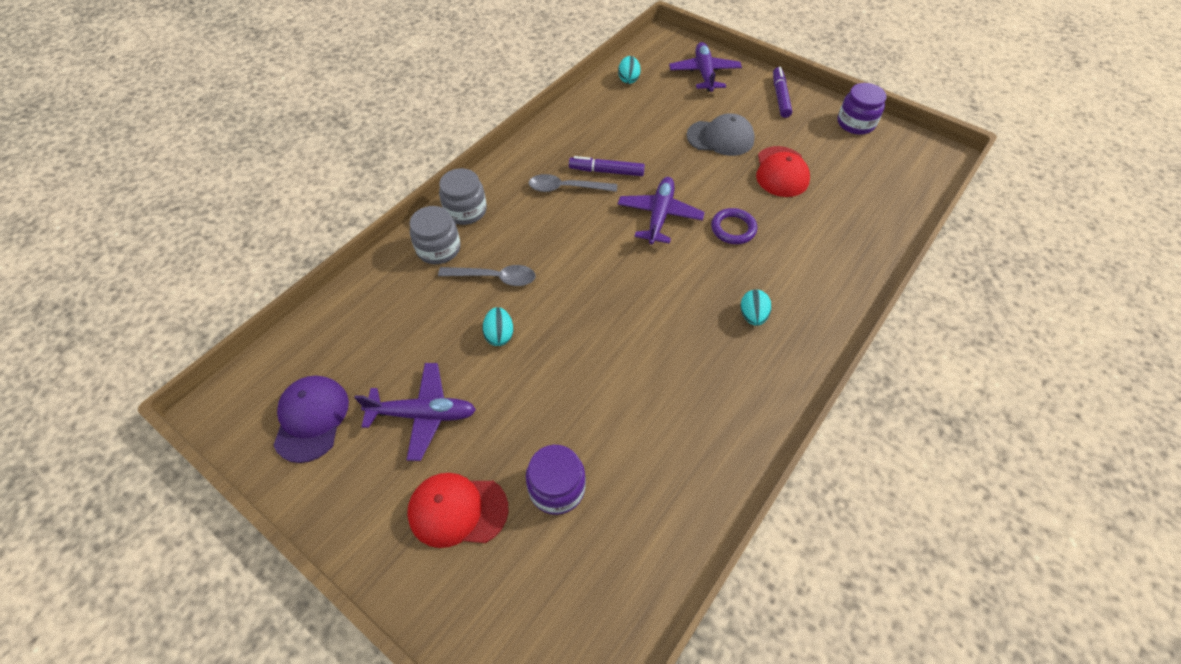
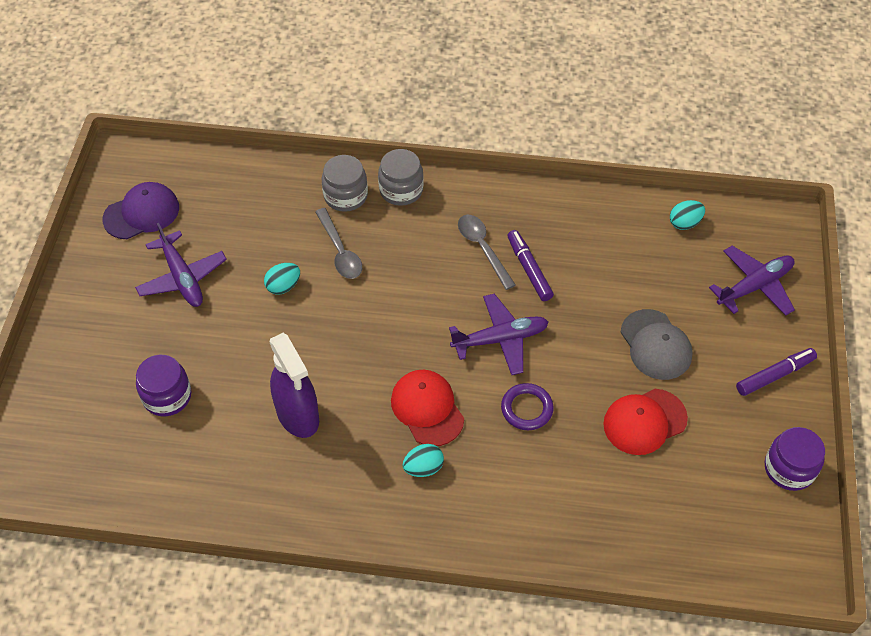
camera: 60 degrees right, 0 degrees up
(457, 510) = (117, 342): red cap -> red cap (427, 409)
(648, 383) = (298, 415): none -> purple spray bottle

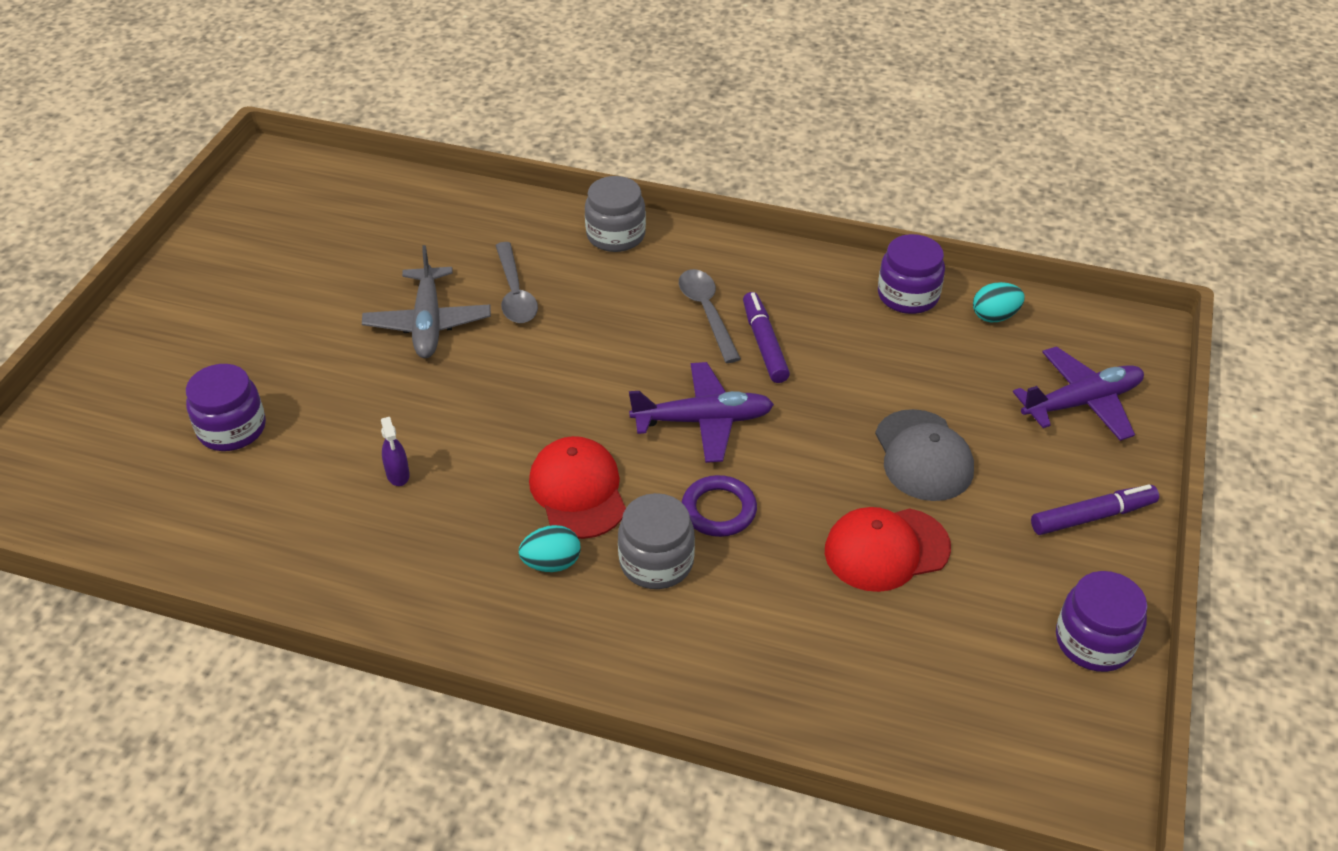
camera: 10 degrees right, 10 degrees down
(141, 213) = (275, 222): purple cap -> none
(182, 277) = (300, 298): purple plane -> none
(283, 286) = (428, 323): turquoise egg -> grey plane
(298, 415) = (398, 475): purple spray bottle -> purple spray bottle, size x0.42
(345, 196) = (541, 233): grey jar -> grey jar (656, 562)
(621, 214) = (908, 295): none -> purple jar

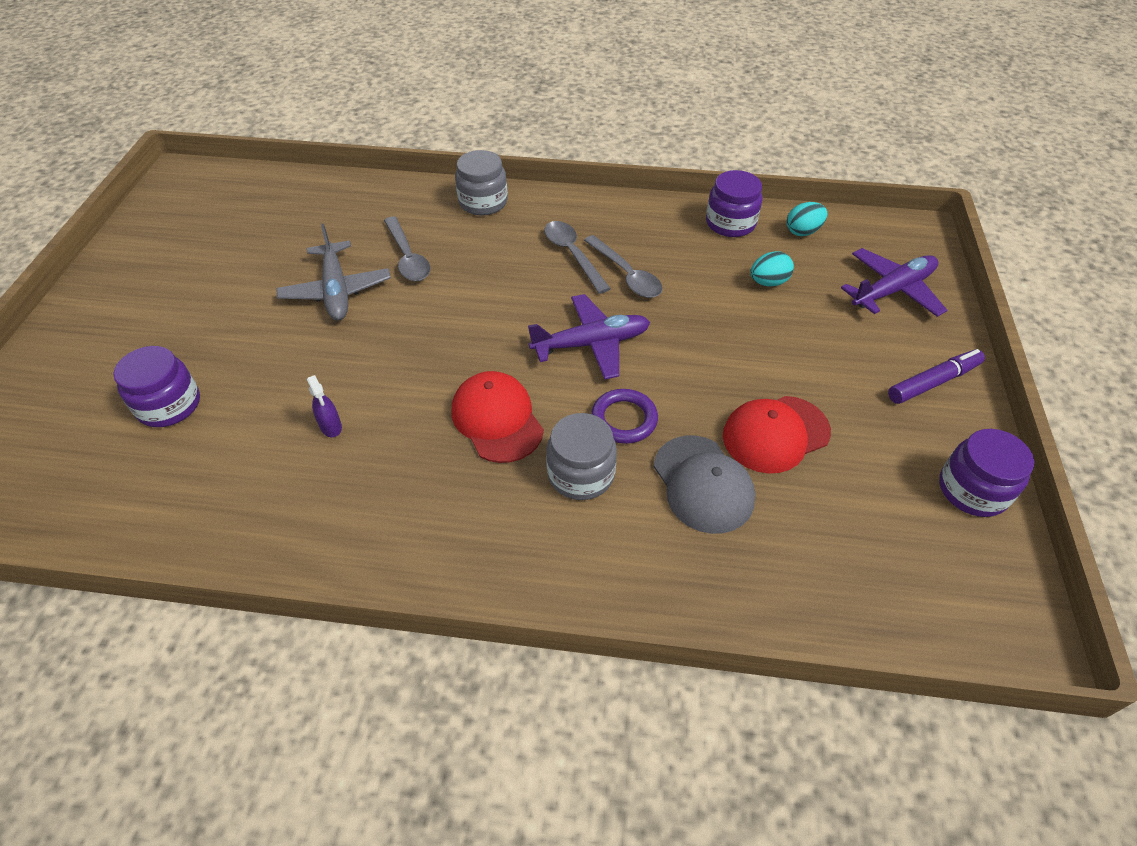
camera: 10 degrees left, 5 degrees up
(551, 563) = (487, 489): turquoise egg -> turquoise egg (768, 282)
(764, 344) = (626, 275): purple marker -> grey spoon
(923, 456) = (781, 350): grey cap -> grey cap (703, 484)

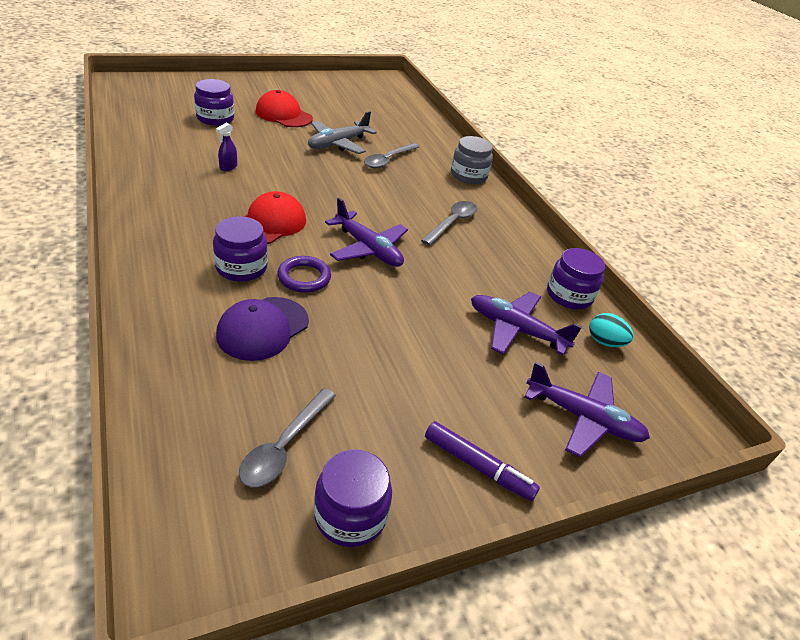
camera: 55 degrees right, 10 degrees down
(581, 474) = (241, 267): grey jar -> purple jar
(626, 275) = (454, 251): grey spoon -> grey spoon (284, 446)
(703, 484) = (263, 328): grey cap -> purple cap
(768, 282) = (516, 330): turquoise egg -> purple plane
(775, 434) = (338, 361): red cap -> red cap (283, 115)

